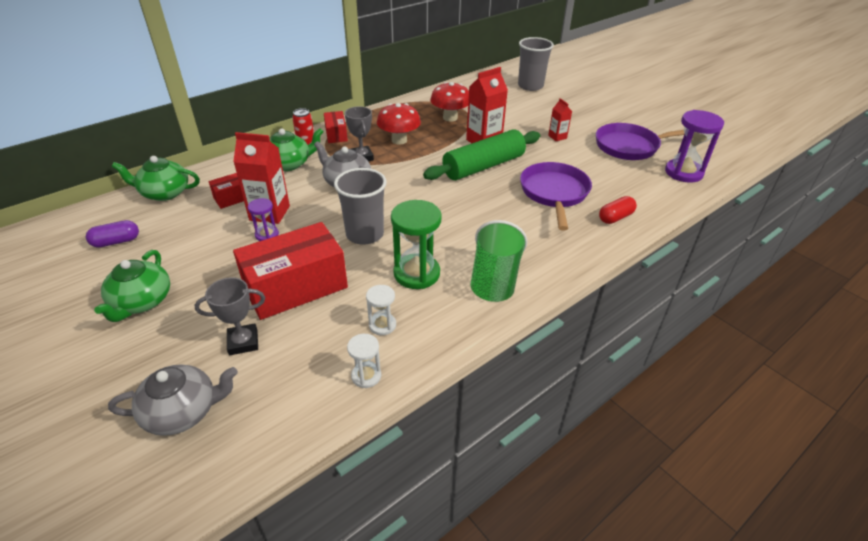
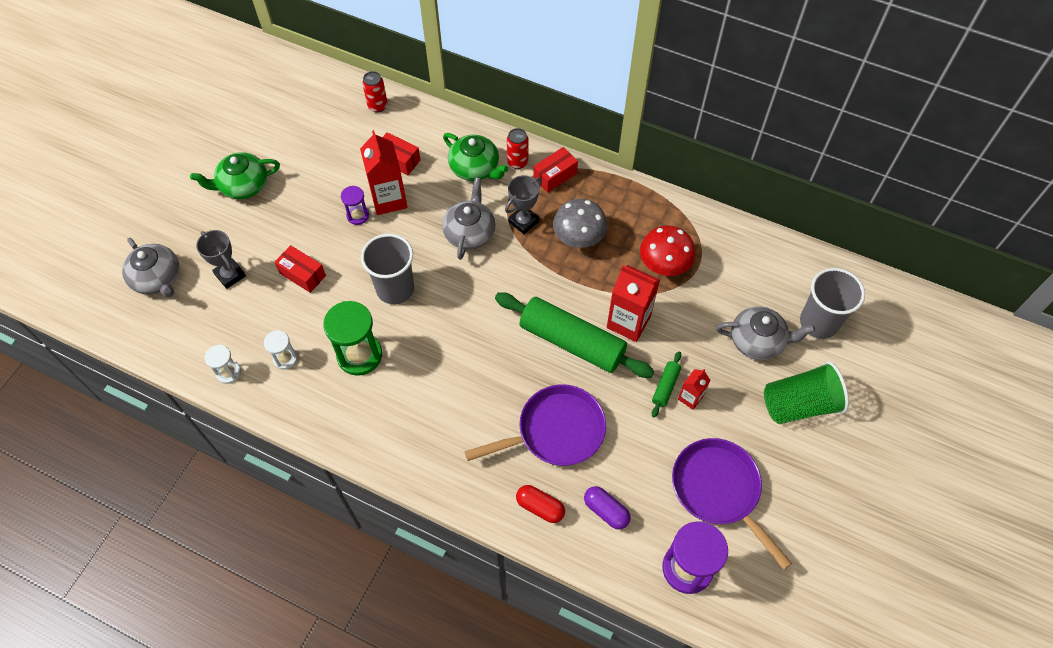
camera: 65 degrees right, 20 degrees up
(116, 242) = (300, 121): purple capsule -> purple capsule (606, 511)
(164, 193) = (377, 106): green teapot -> red can
(295, 287) = (302, 274): red box -> red box, size x0.50
(399, 140) = (578, 238): red mushroom -> grey mushroom
(495, 279) = (380, 422): green cup -> green cup (799, 404)
(530, 105) = (758, 341): none -> grey teapot
(543, 143) = (665, 386): none -> green rolling pin

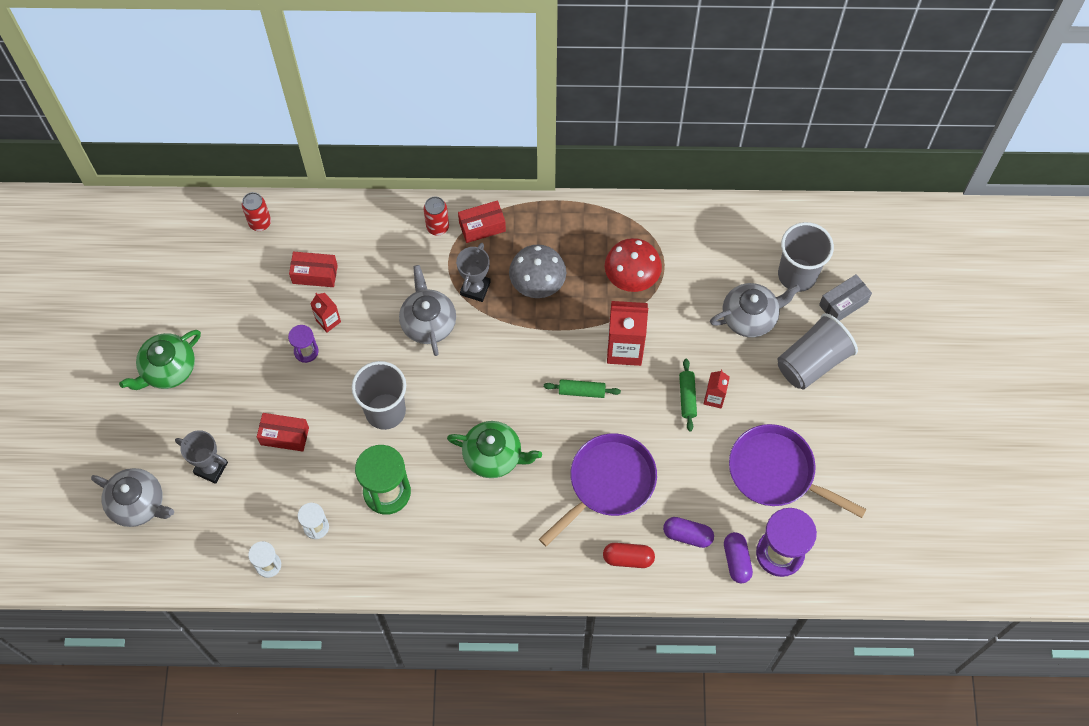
camera: 25 degrees left, 5 degrees up
(389, 199) = (328, 321): red carton -> red carton, size x0.53
(475, 168) = (398, 251): green teapot -> green teapot (494, 456)
(555, 176) = (482, 227): red box -> red box turned 45 degrees clockwise
(572, 342) = (582, 391): green rolling pin -> green rolling pin, size x0.43
(642, 556) = (736, 560): none -> purple capsule
(799, 404) = (812, 362): green cup -> grey cup
(852, 364) = (843, 303): none -> grey box

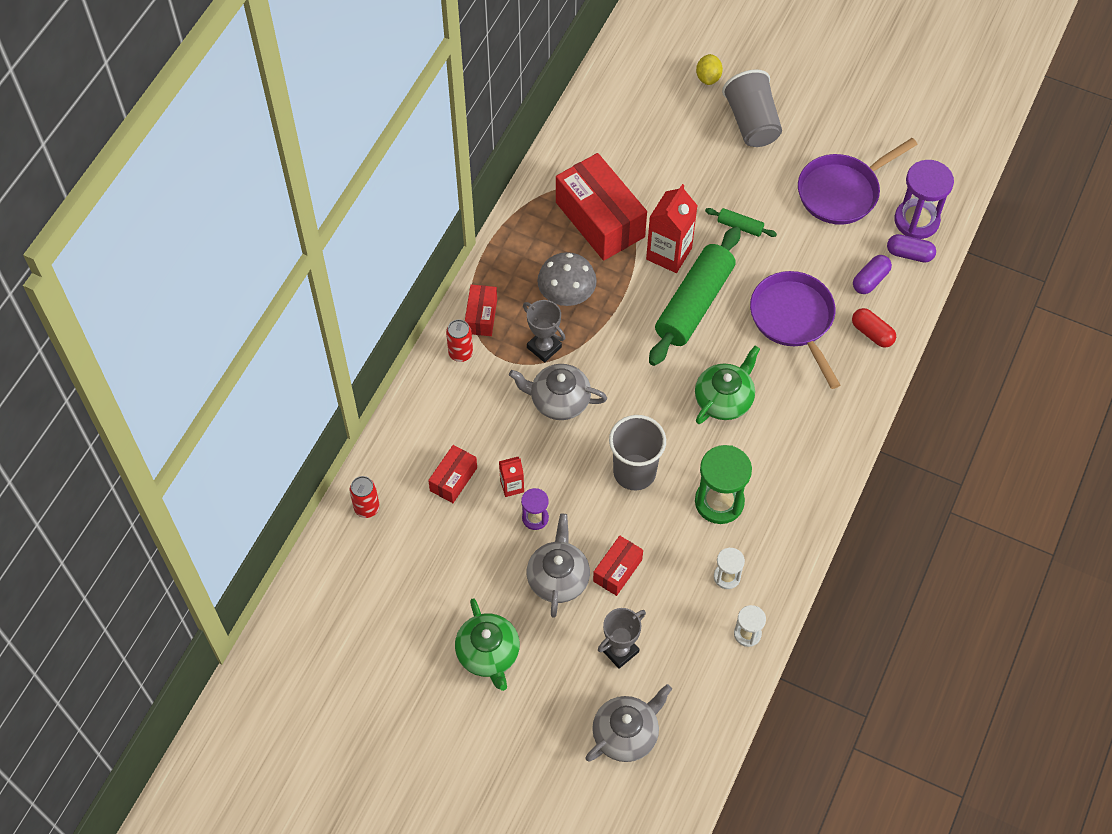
camera: 65 degrees left, 5 degrees down
(582, 391) = (694, 304): green rolling pin -> green rolling pin, size x2.34
(628, 558) = (872, 333): red capsule -> red capsule turned 75 degrees counterclockwise
(631, 277) = (600, 219): red mushroom -> red box
(714, 398) = (750, 207): red carton -> none
(750, 316) = (686, 148): grey teapot -> grey teapot (558, 577)
(797, 275) = (663, 98): grey cup -> none
(843, 303) = (708, 78): grey box -> yellow lemon

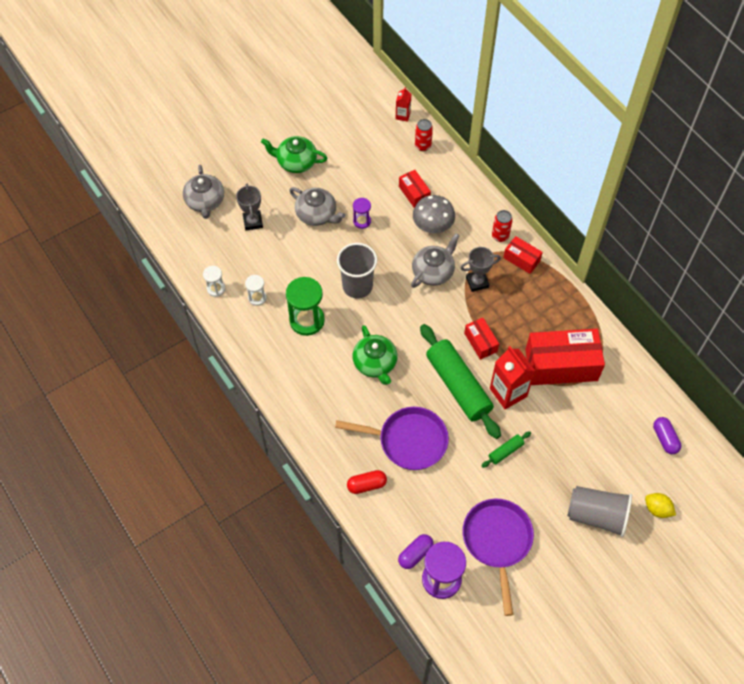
camera: 120 degrees right, 0 degrees up
(512, 486) = (390, 219): red carton -> red carton (403, 115)
(566, 295) = (510, 314): grey mushroom -> grey mushroom (432, 226)
(617, 570) = (301, 245): red box -> red box (480, 342)
(870, 280) = (410, 512): purple capsule -> purple capsule (665, 439)

